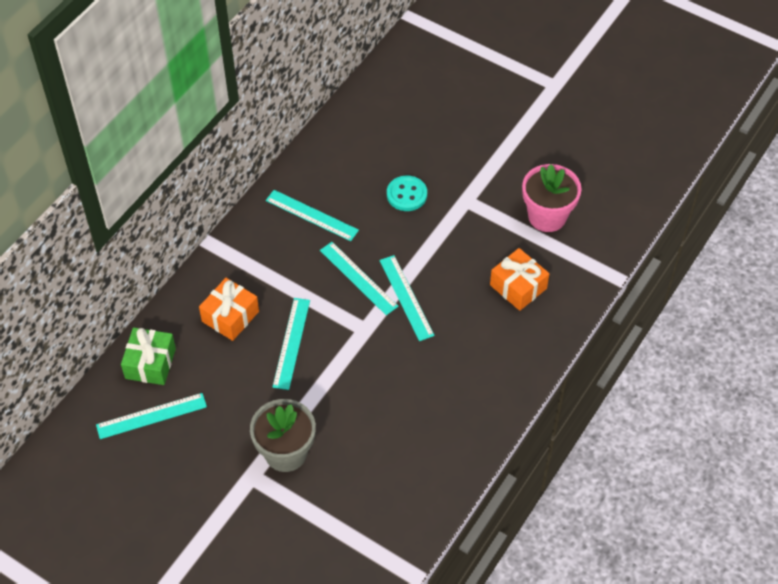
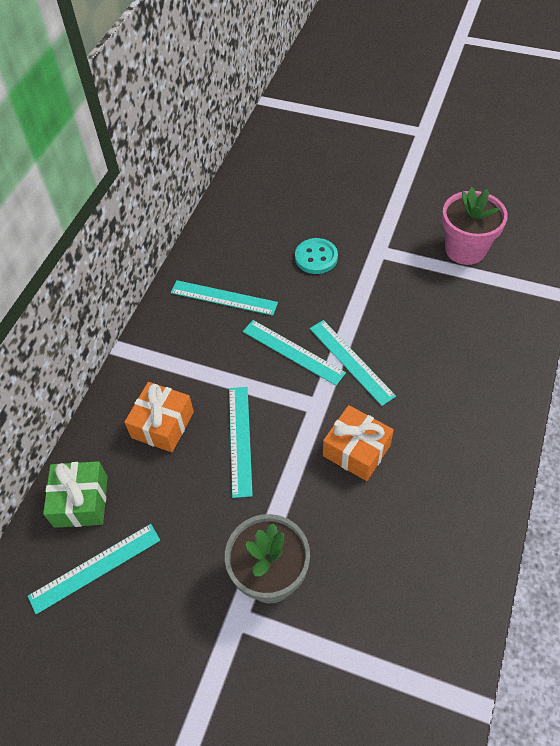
camera: 10 degrees left, 0 degrees up
(518, 287) = (465, 325): orange gift -> orange gift (356, 450)

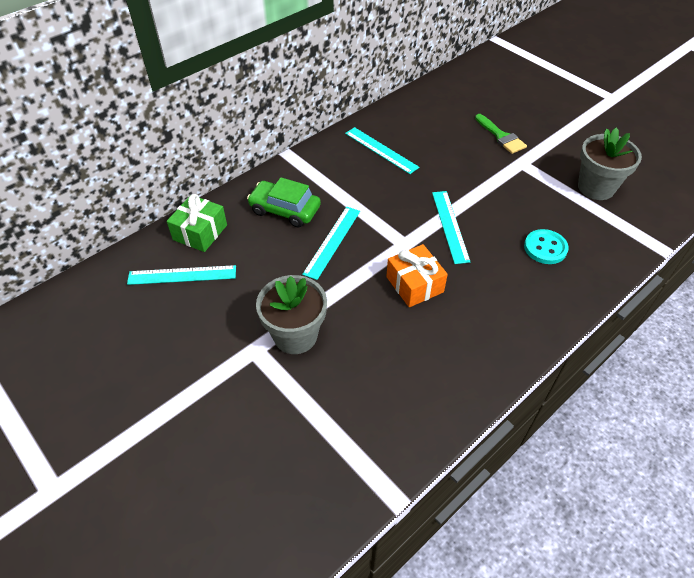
camera: 25 degrees right, 5 degrees down
(162, 424) = (285, 210): orange gift -> green car
(293, 352) = (409, 202): turquoise ruler -> none
(316, 257) = (468, 150): turquoise button -> turquoise button (545, 248)
(340, 226) = (501, 136): none -> green brush
(465, 250) = (596, 187): pink flower pot -> grey flower pot

